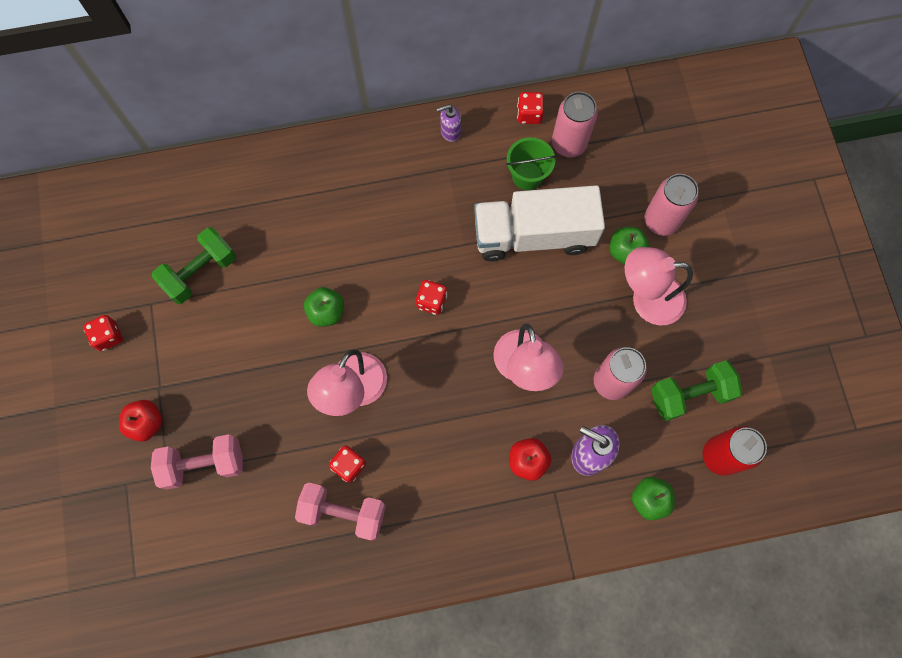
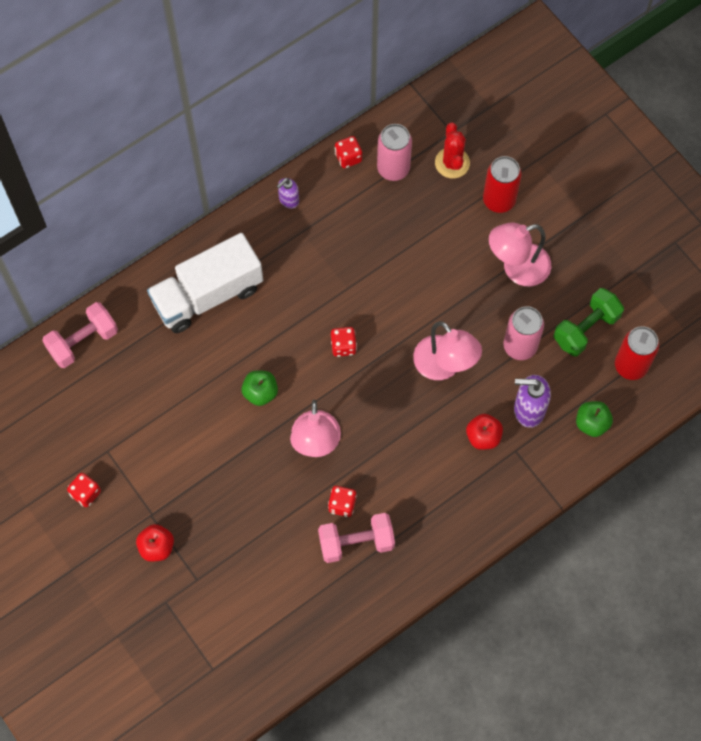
camera: 25 degrees left, 5 degrees down
(200, 272) = (136, 407): green dumbbell -> none
(204, 464) = (222, 557): pink dumbbell -> pink dumbbell (83, 341)
(527, 176) = (372, 209): green bucket -> none
(533, 235) = (400, 256): white truck -> white truck (207, 295)
(625, 251) = (482, 237): green apple -> none
(631, 163) = (452, 163): none -> red cactus
(661, 221) = (499, 200): pink can -> red can

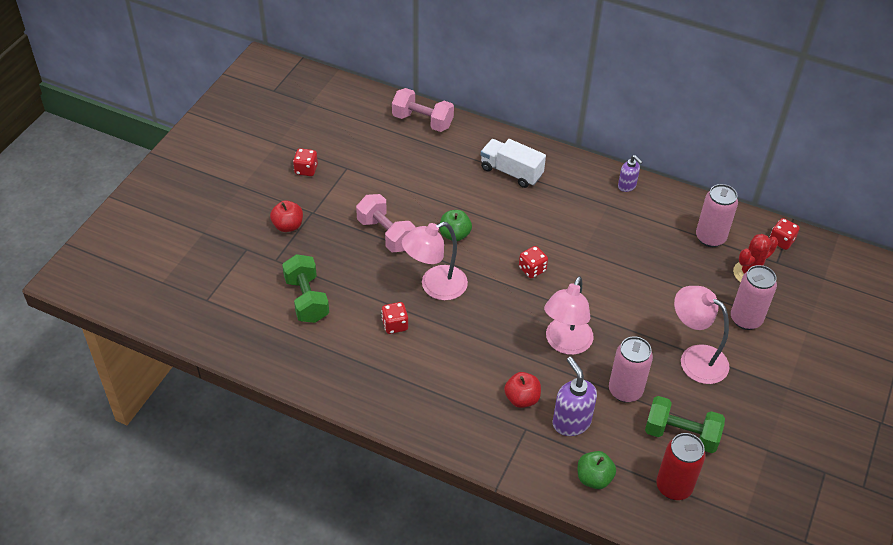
camera: 60 degrees right, 20 degrees down
(207, 295) = (511, 172): white truck -> white truck, size x0.65
(266, 572) = (307, 299): none -> green dumbbell
(288, 200) = (627, 186): purple soap dispenser -> purple soap dispenser turned 150 degrees counterclockwise
(348, 157) = (694, 206): red dice -> red dice (781, 241)
(356, 542) = (367, 348): pink dumbbell -> pink dumbbell (386, 234)
(499, 200) = (745, 319): red can -> pink can

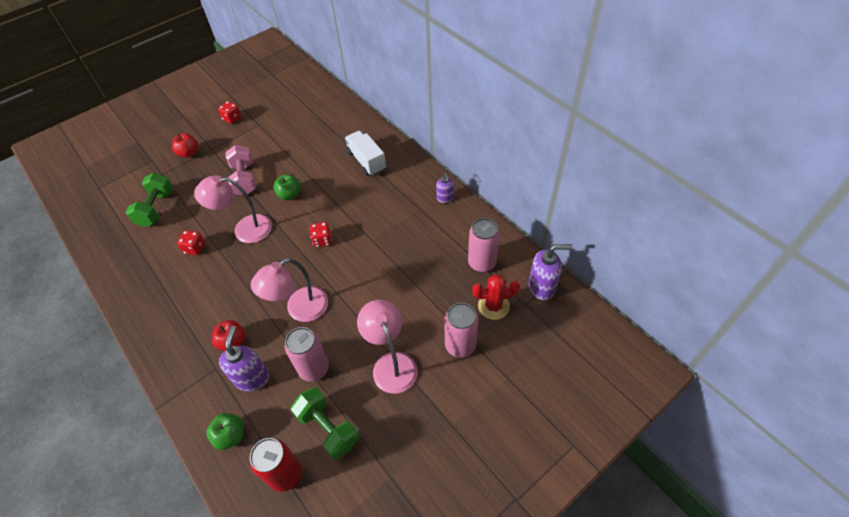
camera: 30 degrees right, 5 degrees up
(422, 121) = (334, 107): pink dumbbell -> none
(781, 241) = (542, 287): red dice -> purple soap dispenser

